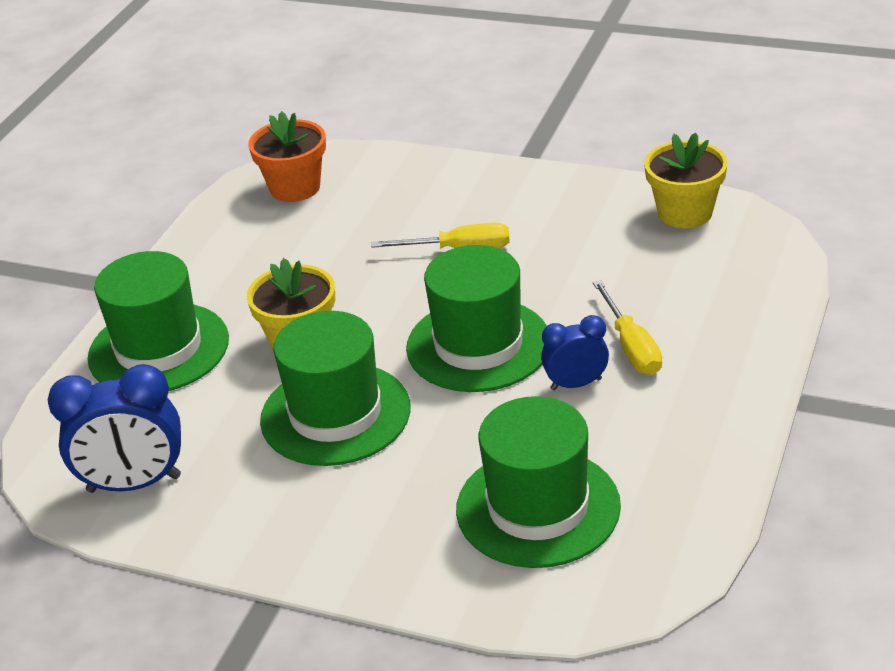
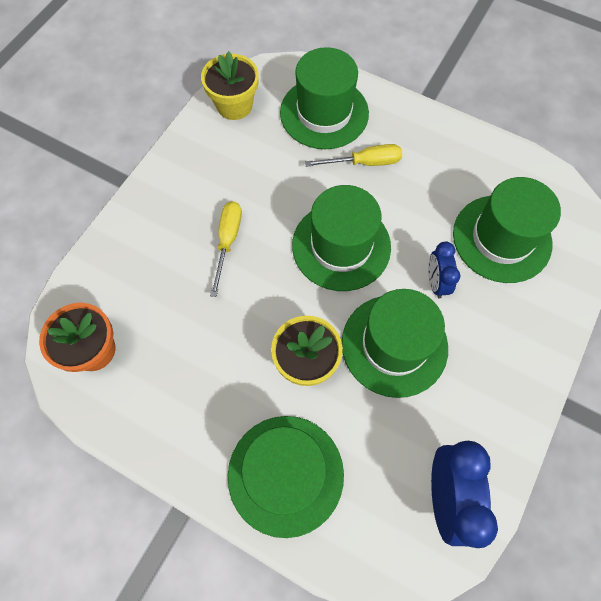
camera: 85 degrees left, 30 degrees up
(576, 384) = (394, 198): blue clock -> blue clock (436, 282)
(709, 294) = (324, 113): none -> green hat

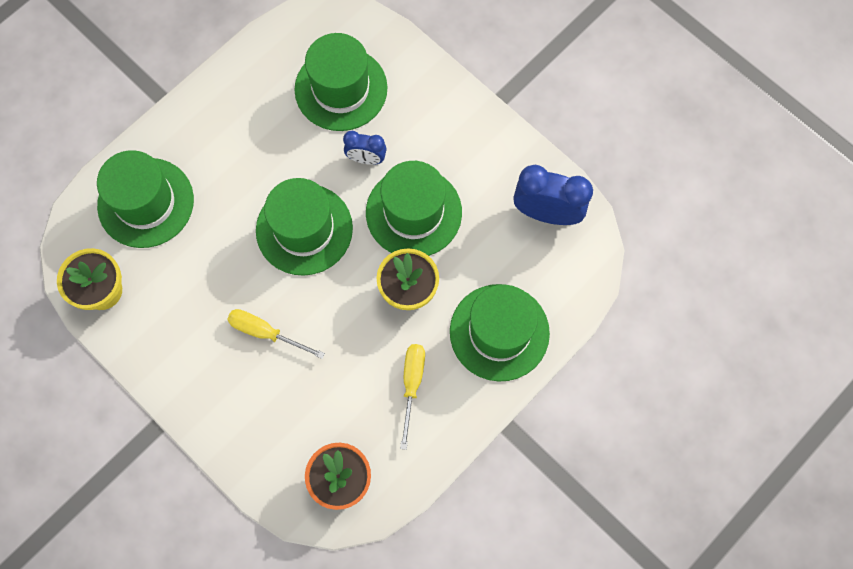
camera: 75 degrees left, 5 degrees up
(364, 163) = (220, 181): yellow screwdriver -> yellow screwdriver (412, 385)

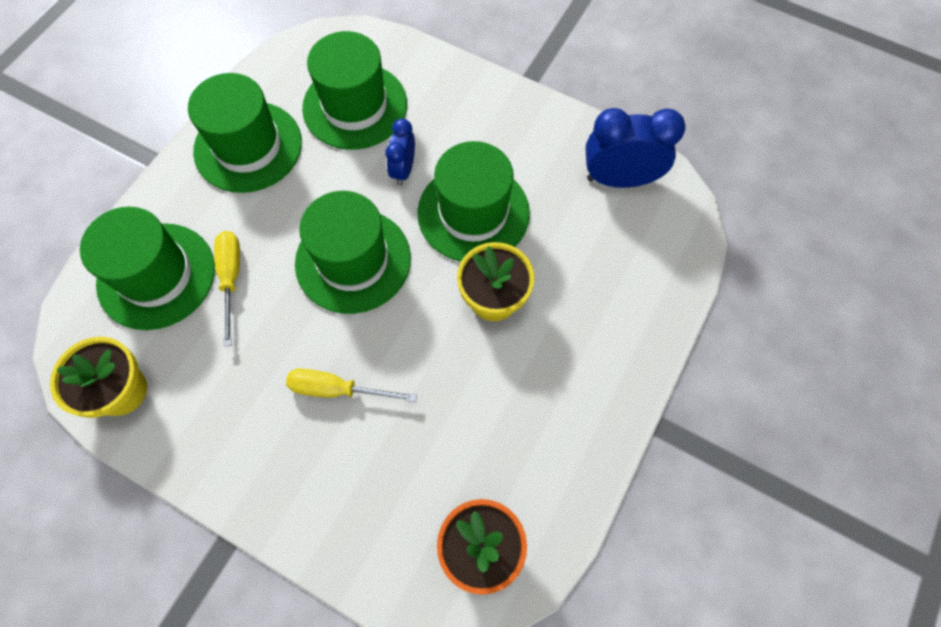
camera: 15 degrees left, 5 degrees down
(366, 159) = (403, 170): blue clock -> blue clock turned 105 degrees clockwise
(412, 385) = (531, 405): yellow screwdriver -> yellow screwdriver (231, 278)
(499, 332) = (612, 319): green hat -> green hat (248, 147)

